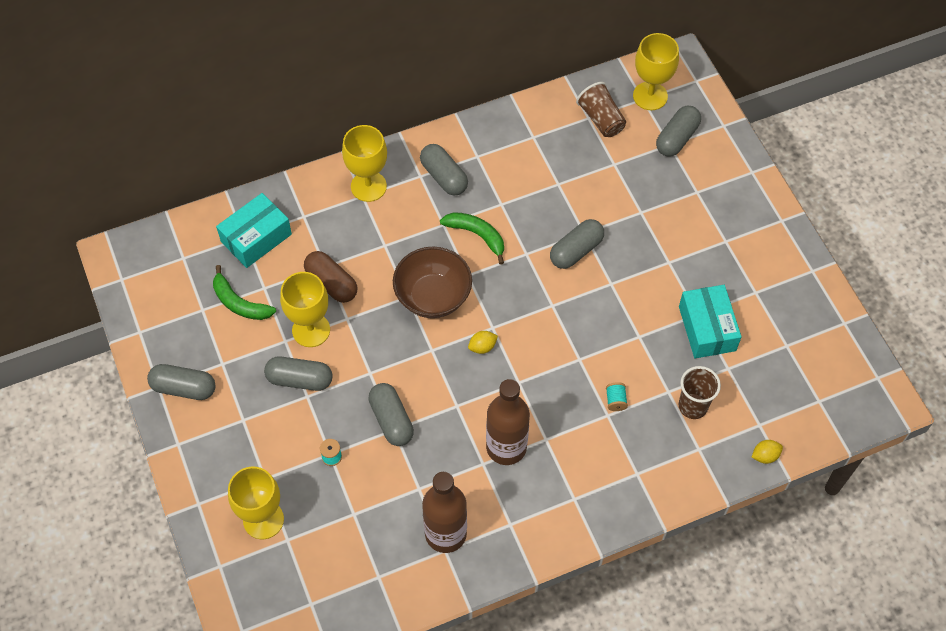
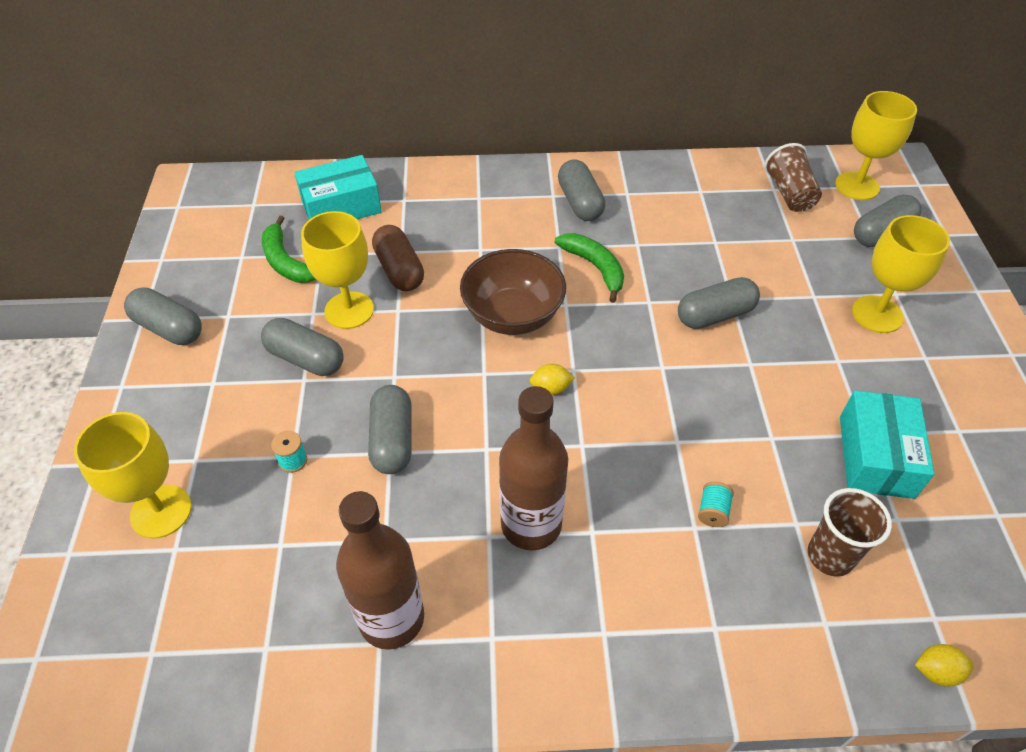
camera: 20 degrees right, 10 degrees down
(368, 186) = (490, 191): yellow goblet -> yellow goblet (877, 314)

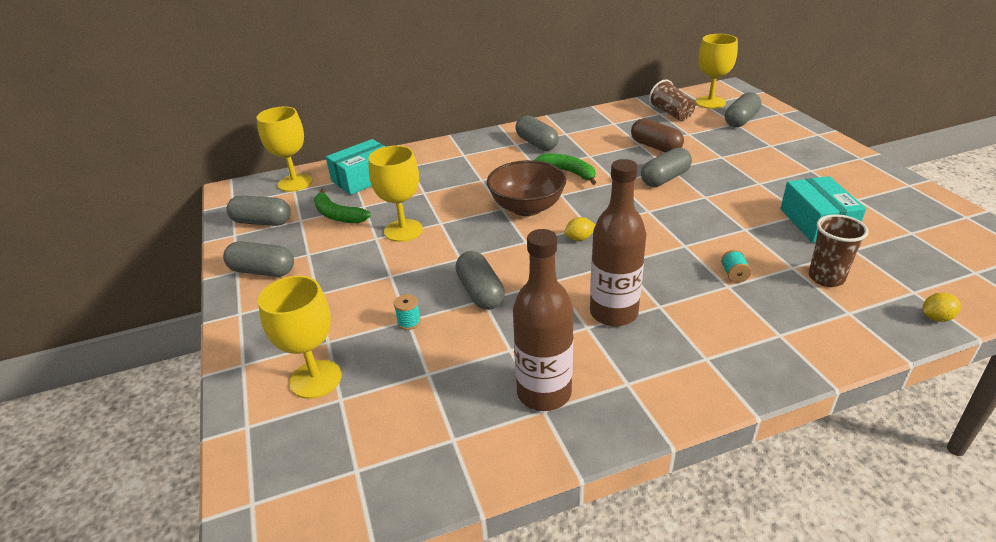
camera: 15 degrees left, 15 degrees down
(305, 359) = (385, 264): grey capsule -> grey capsule (262, 222)
(399, 270) = (428, 202): brown capsule -> brown capsule (655, 147)
(877, 314) = (766, 157): yellow goblet -> yellow goblet (295, 183)

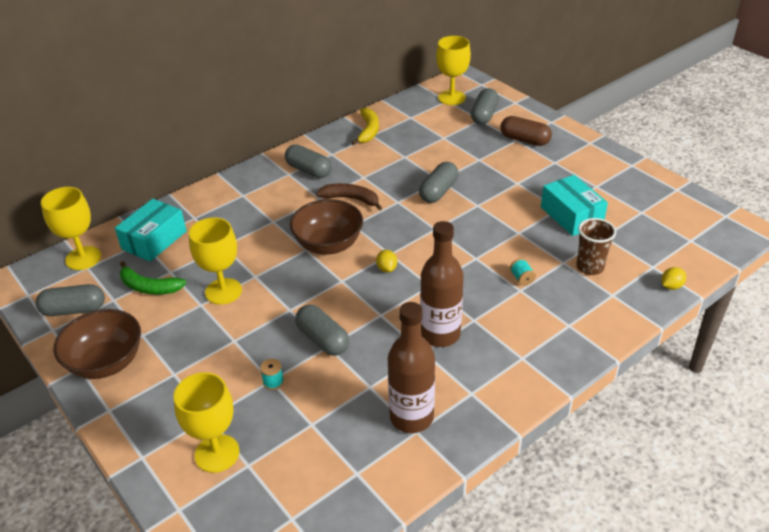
camera: 20 degrees left, 5 degrees up
(262, 271) = (106, 363): grey capsule -> brown bowl
(568, 172) = (351, 199): green banana -> brown banana
(579, 238) = (387, 268): yellow lemon -> yellow lemon turned 60 degrees counterclockwise
(611, 119) = (368, 131): none -> yellow banana
(655, 147) = (419, 157): brown capsule -> brown capsule (524, 140)
(671, 113) = (421, 116): brown cup -> none

